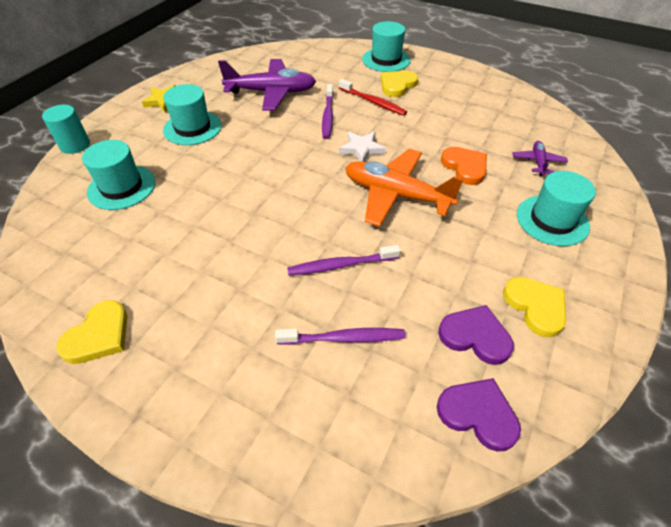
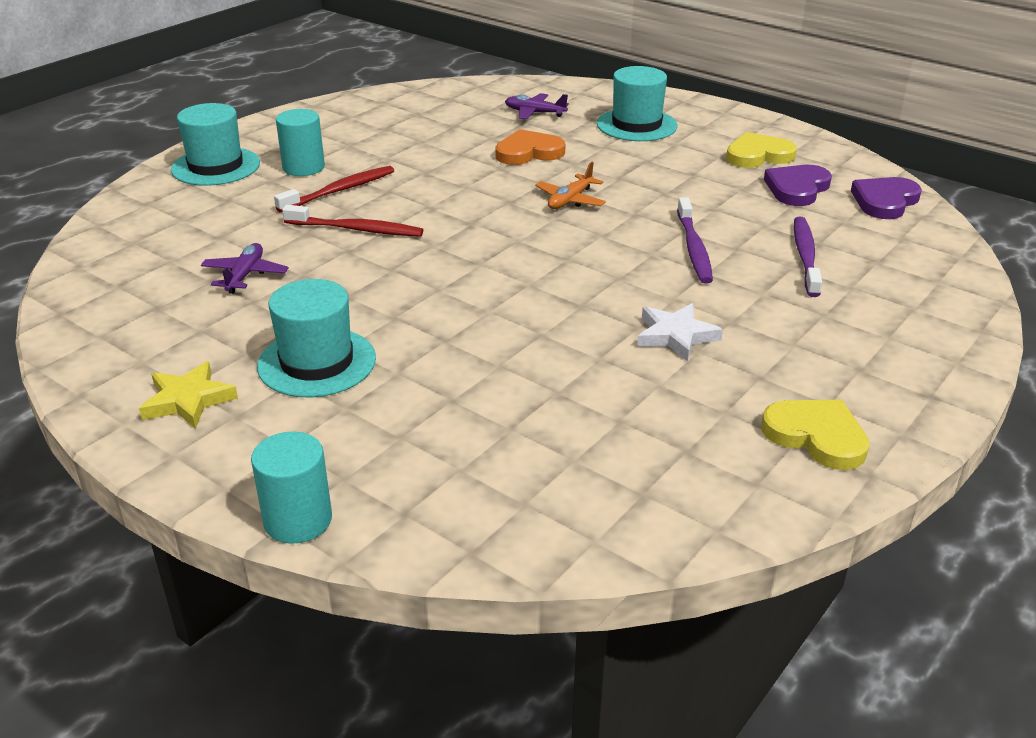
camera: 80 degrees left, 15 degrees down
(122, 187) = (476, 439): turquoise hat -> none
(271, 92) = (245, 275): purple plane -> purple plane, size x0.48
(328, 116) = (356, 229): purple toothbrush -> red toothbrush
(361, 149) = (460, 212): white star -> white star (675, 335)
(396, 195) = (570, 200): orange plane -> orange plane, size x0.48
(397, 85) = (303, 167): yellow heart -> turquoise cylinder

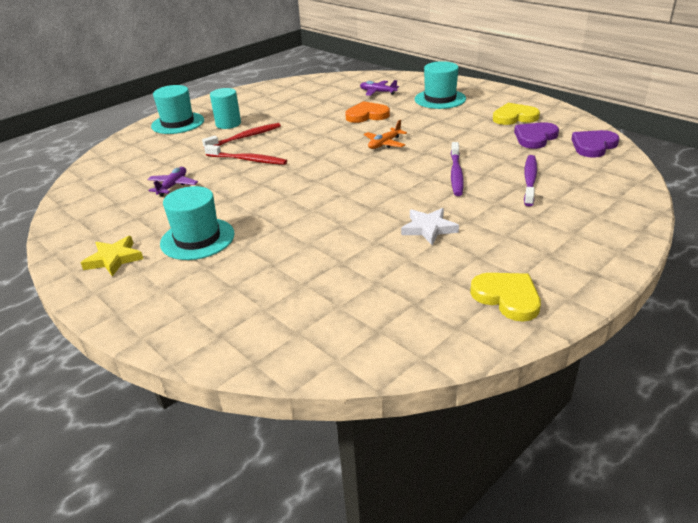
camera: 10 degrees right, 0 degrees up
(298, 520) = (153, 336): turquoise cylinder -> none

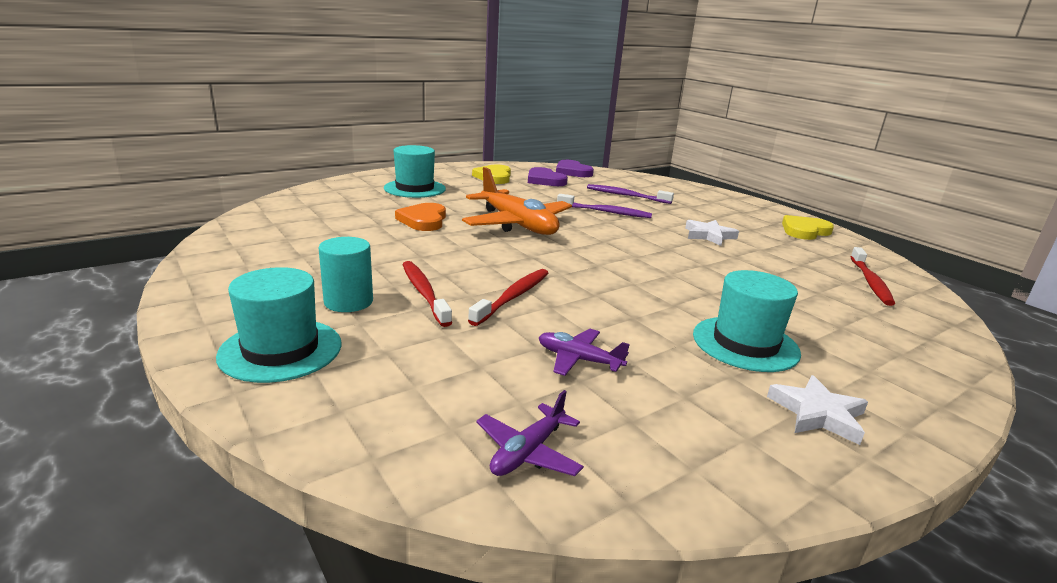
camera: 85 degrees left, 10 degrees down
(114, 259) = (817, 413): yellow star -> white star
(347, 323) = (870, 282): none -> red toothbrush
(377, 92) = (351, 206): purple plane -> purple plane (528, 452)
(384, 144) = (517, 224): orange plane -> orange plane, size x2.10

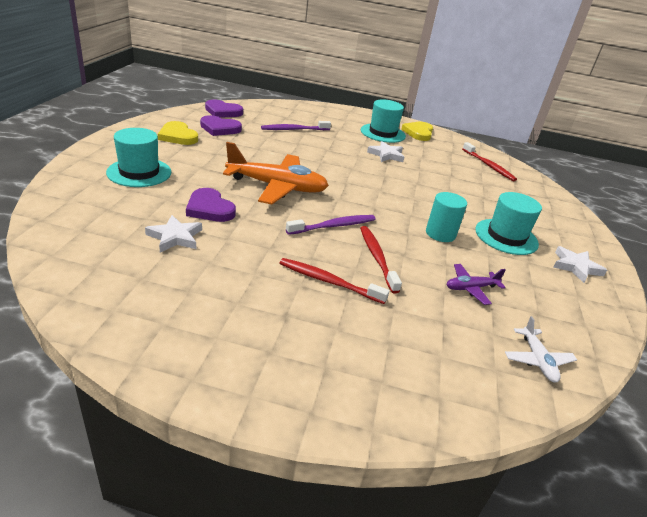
camera: 45 degrees left, 10 degrees up
(281, 350) = (337, 381): turquoise hat -> turquoise hat (383, 133)
(348, 302) = (301, 316): turquoise cylinder -> turquoise cylinder (440, 234)
(359, 227) = (175, 237): none -> white star
(423, 220) = (209, 208): orange heart -> purple heart
(528, 452) = (537, 360): purple plane -> white plane
(605, 212) = (307, 152): purple toothbrush -> purple toothbrush (334, 226)

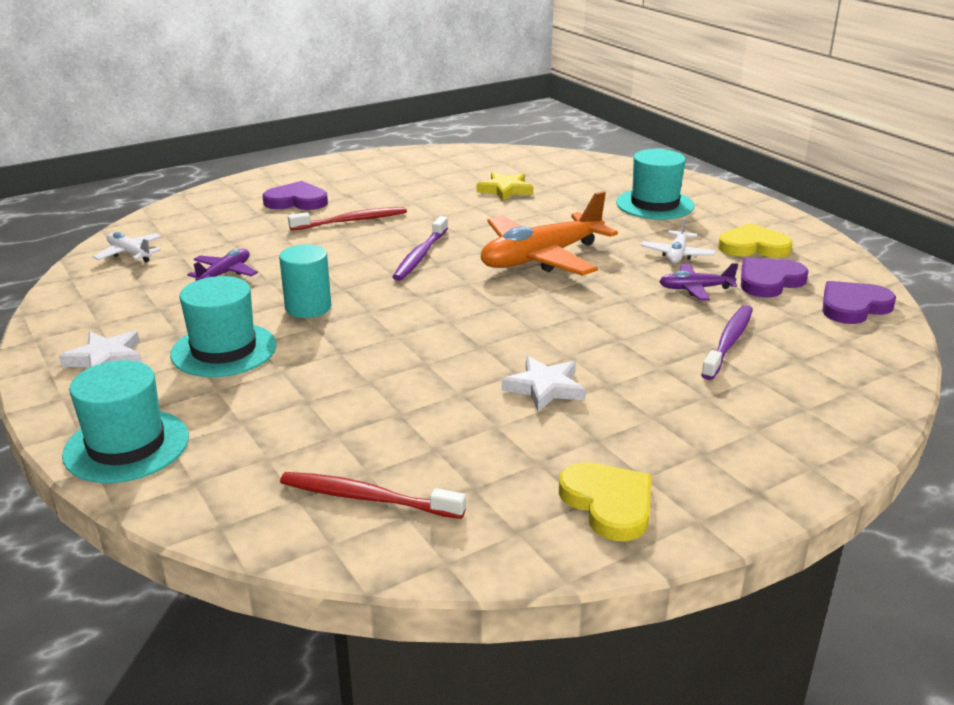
camera: 140 degrees right, 5 degrees down
(175, 237) = (505, 190): white star -> yellow star
(209, 208) = (536, 213): purple heart -> purple heart (296, 201)
(217, 152) = (677, 254): none -> white plane
(253, 142) = (695, 289): none -> purple plane
(377, 258) = (340, 253): red toothbrush -> none
(383, 133) = (645, 442): turquoise hat -> turquoise hat (126, 446)

